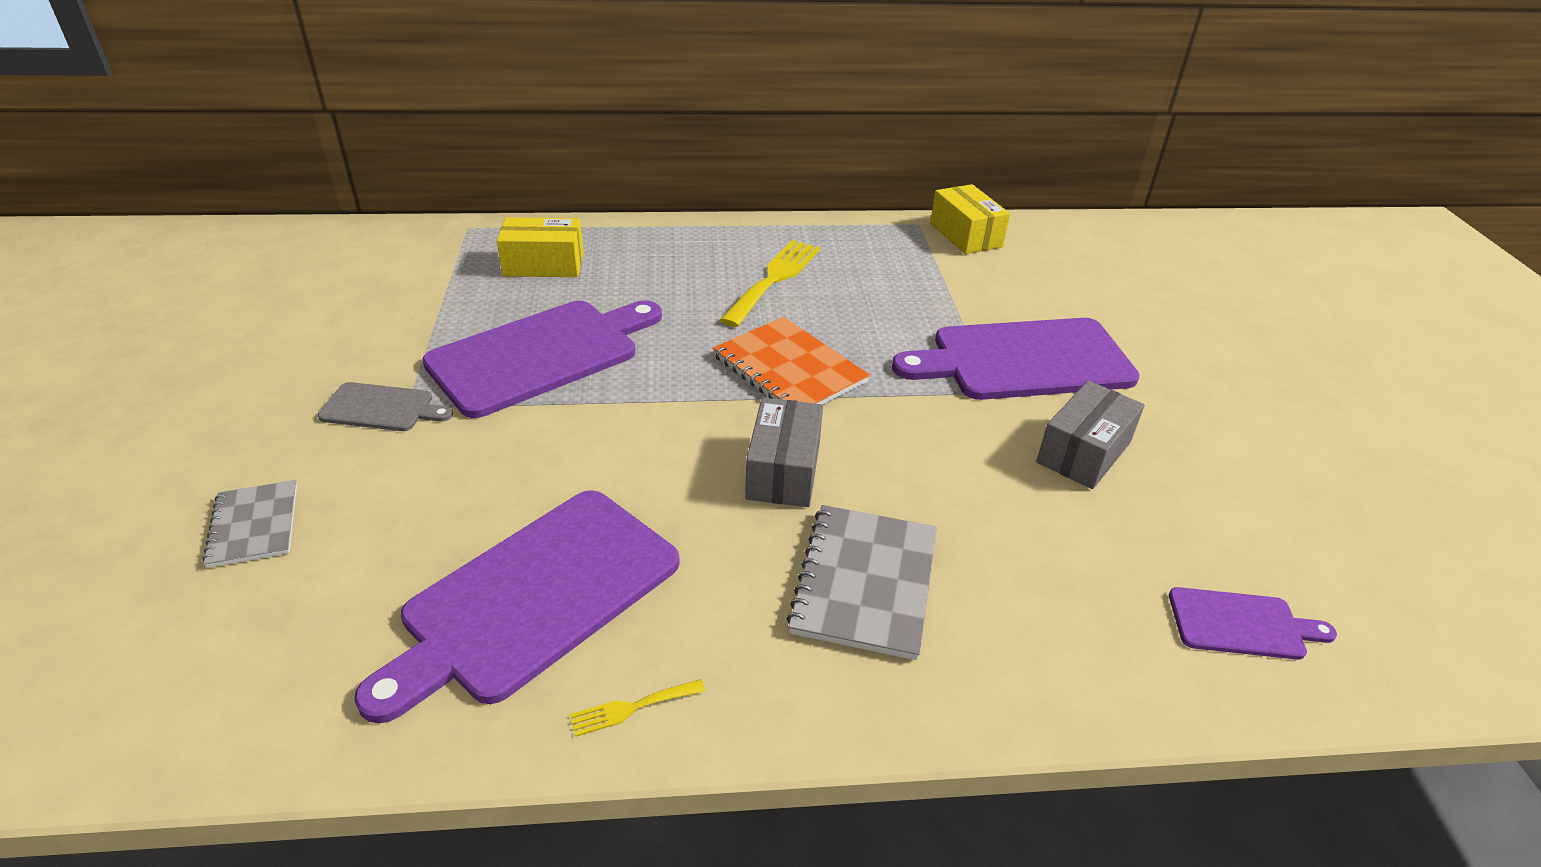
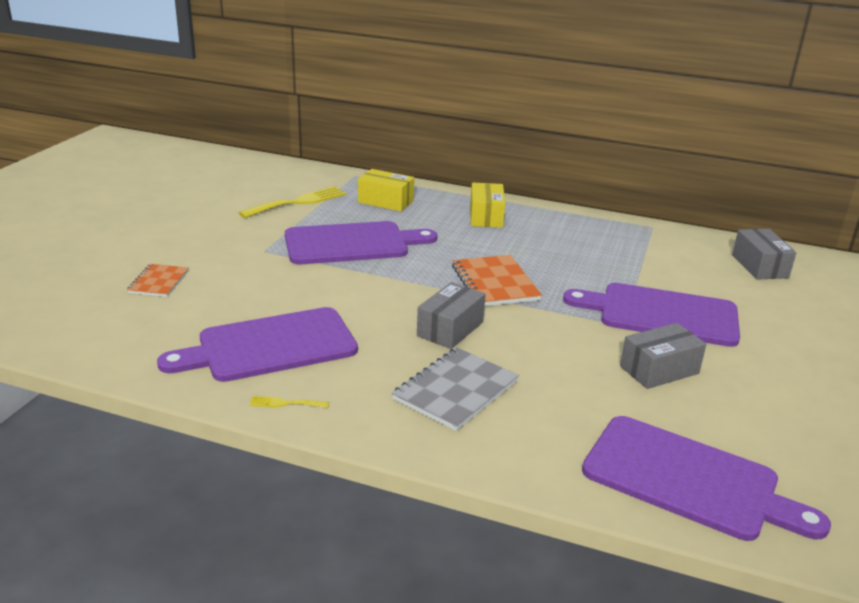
camera: 25 degrees right, 10 degrees down
(254, 525) = (158, 282): grey notebook -> orange notebook
(381, 408) = (251, 248): grey cutting board -> none
(774, 279) = (524, 236): yellow fork -> yellow fork (298, 202)
(965, 235) = (682, 239): yellow box -> yellow box (486, 216)
(1075, 254) = (759, 266): none -> grey box
(1242, 624) = (688, 480): purple cutting board -> purple cutting board, size x2.07

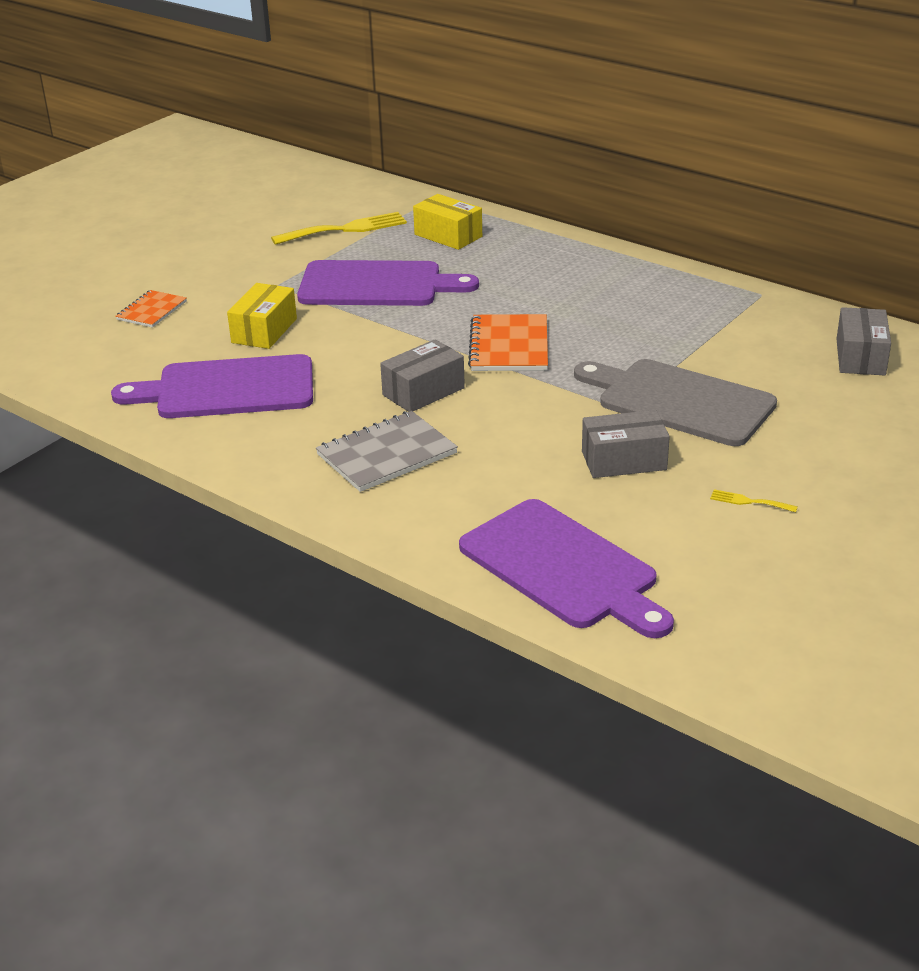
camera: 20 degrees right, 5 degrees up
(285, 403) = (212, 445): yellow fork -> yellow fork (749, 501)
(486, 216) = (557, 264): yellow box -> yellow box (264, 330)
(661, 314) = (679, 401): purple cutting board -> grey cutting board

